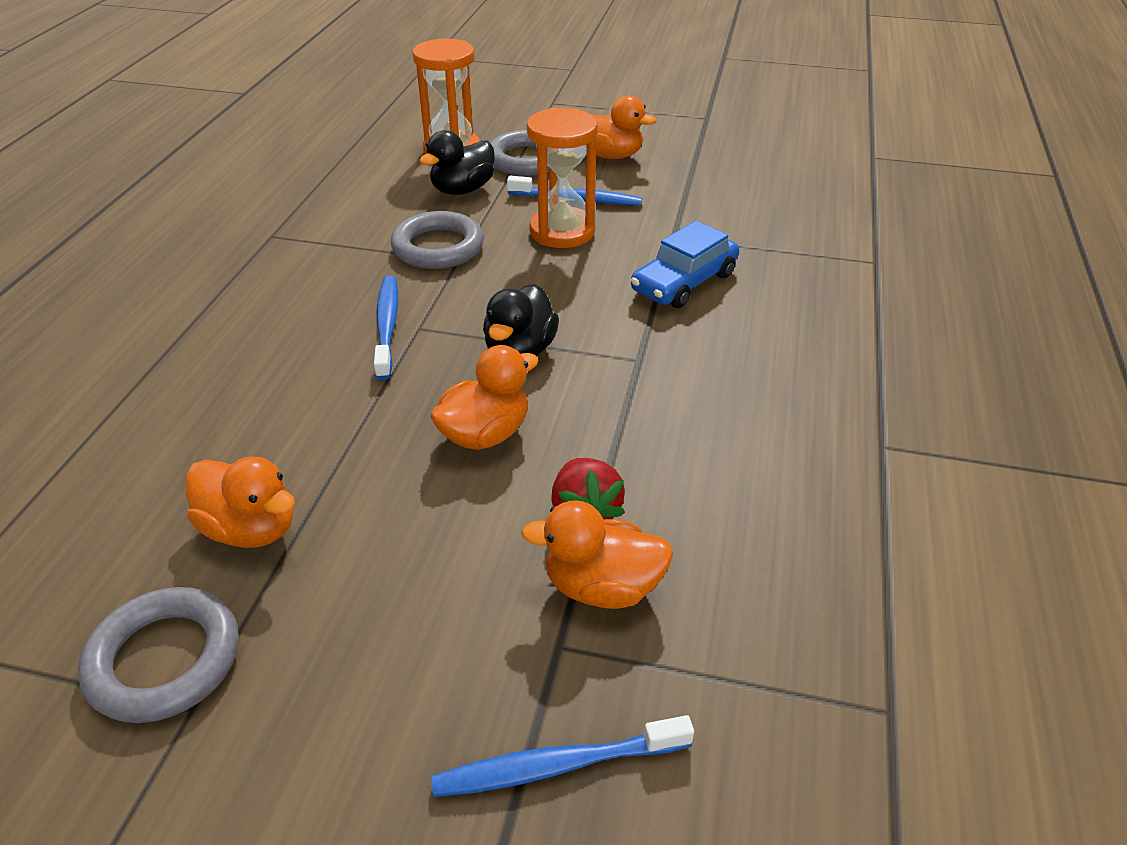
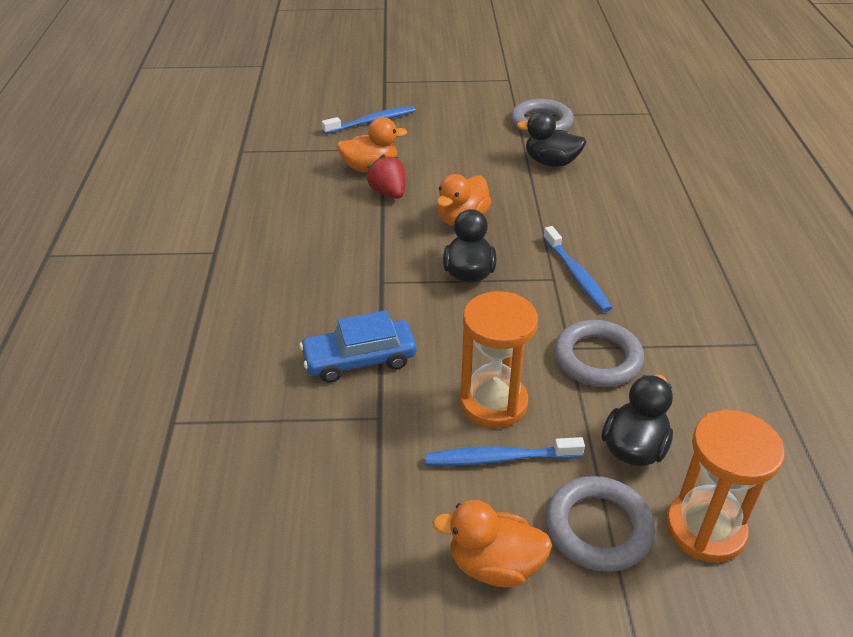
camera: 165 degrees right, 0 degrees up
(251, 529) = (551, 162): orange duck -> black duck
(684, 282) = (359, 359): blue car -> blue car turned 135 degrees counterclockwise

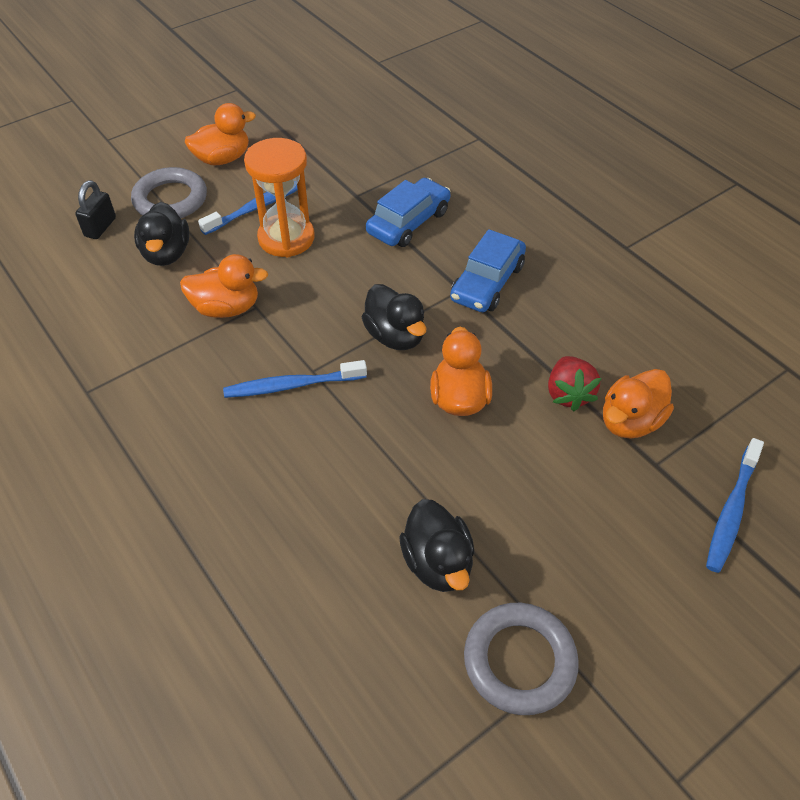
camera: 145 degrees right, 10 degrees up
(355, 277) = (487, 282): none -> blue car
(388, 193) = (568, 394): red strawberry -> red strawberry turned 60 degrees clockwise
(551, 162) = (437, 563): black duck -> black duck turned 90 degrees clockwise
(577, 275) = (292, 385): blue toothbrush -> blue toothbrush turned 45 degrees counterclockwise
(597, 358) = (226, 308): grey ring -> orange duck
(705, 529) = (100, 227): orange hourglass -> black padlock

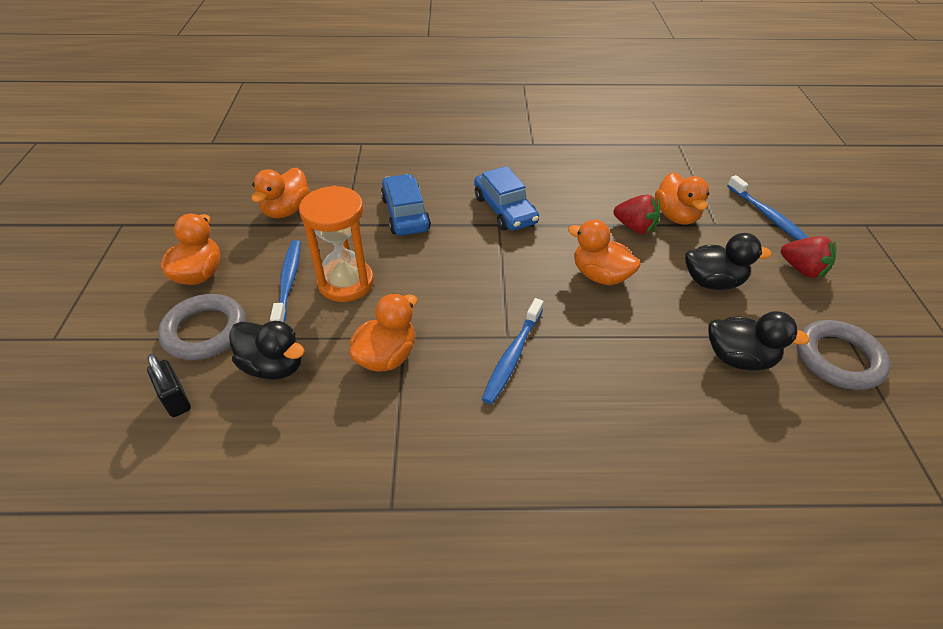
camera: 55 degrees left, 5 degrees down
(338, 154) = (286, 210): none -> orange duck
(395, 336) = (513, 276): black duck -> black duck (712, 282)
(655, 579) = (802, 269): none -> red strawberry

